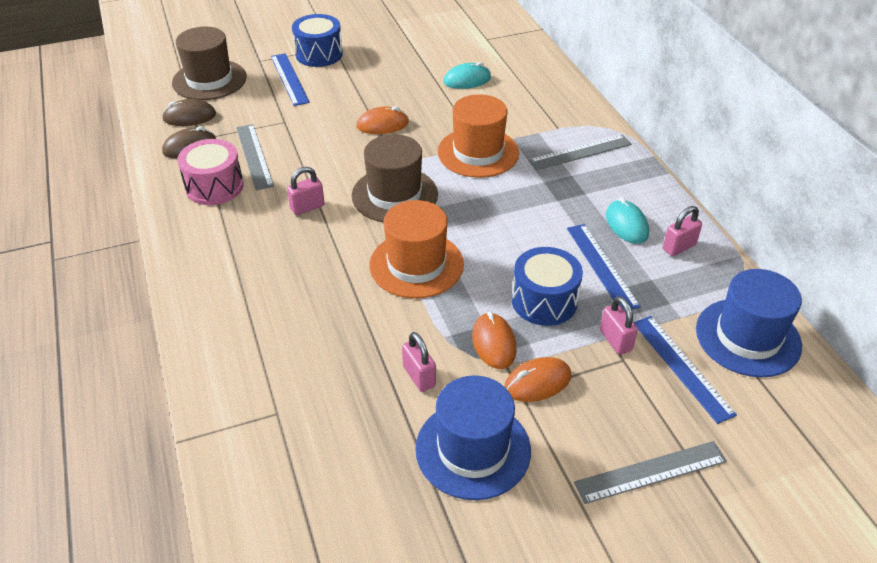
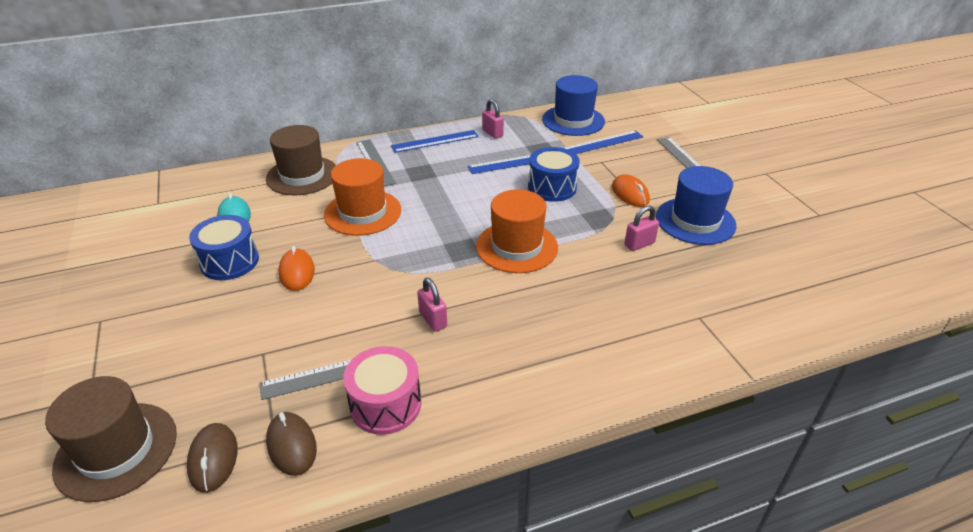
camera: 90 degrees left, 5 degrees down
(289, 79) = (160, 358): blue ruler -> blue ruler (435, 141)
(319, 54) = (110, 333): blue drum -> blue drum (229, 261)
(394, 195) = (419, 261): brown hat -> brown hat (302, 175)
(494, 343) = (598, 210): orange mouse -> none
(615, 340) = (585, 163): pink padlock -> none
(626, 225) = (468, 150): turquoise mouse -> none

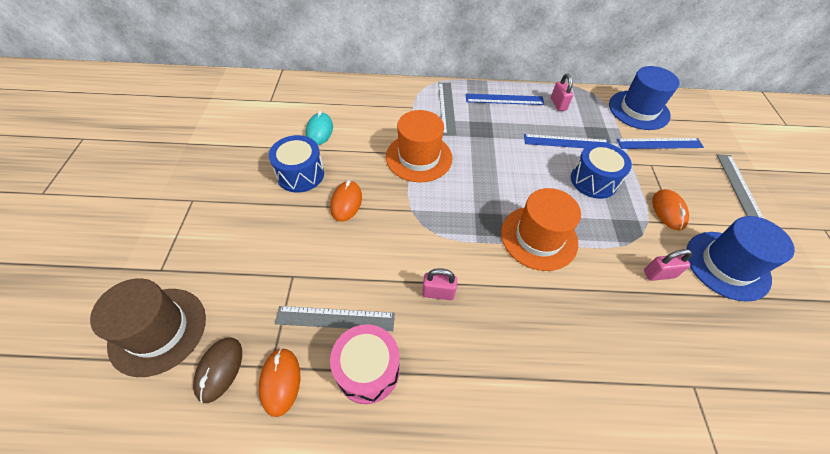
camera: 20 degrees right, 15 degrees up
(292, 445) = (280, 381): brown mouse -> orange mouse
(302, 175) = (384, 105): brown hat -> none
(433, 320) = (438, 293): pink padlock -> pink padlock turned 75 degrees counterclockwise

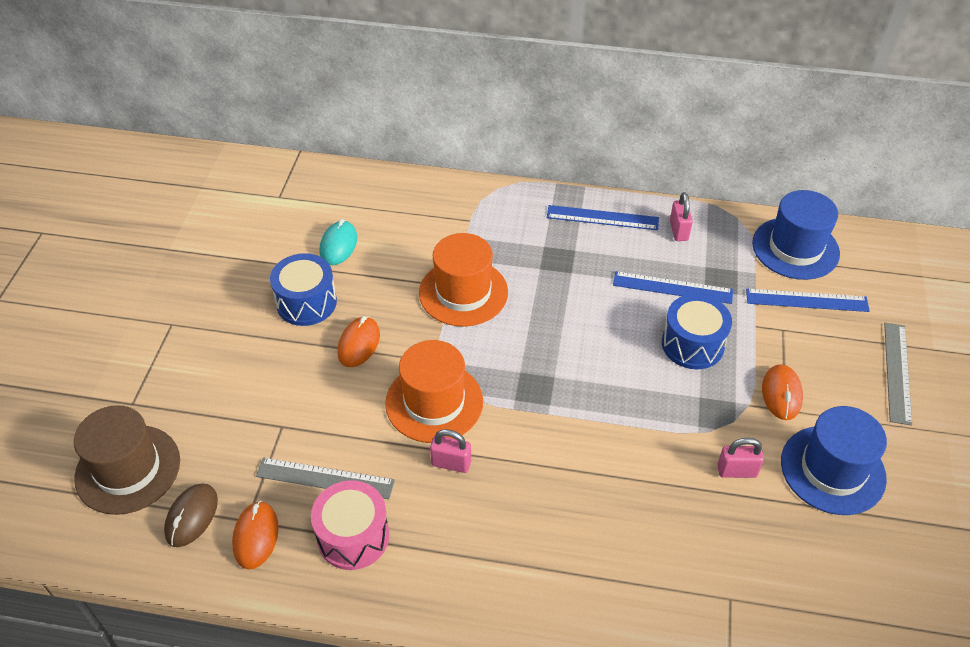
camera: 10 degrees right, 5 degrees down
(446, 107) = (517, 224): grey ruler -> none
(539, 237) = (594, 411): orange hat -> orange hat (434, 402)

